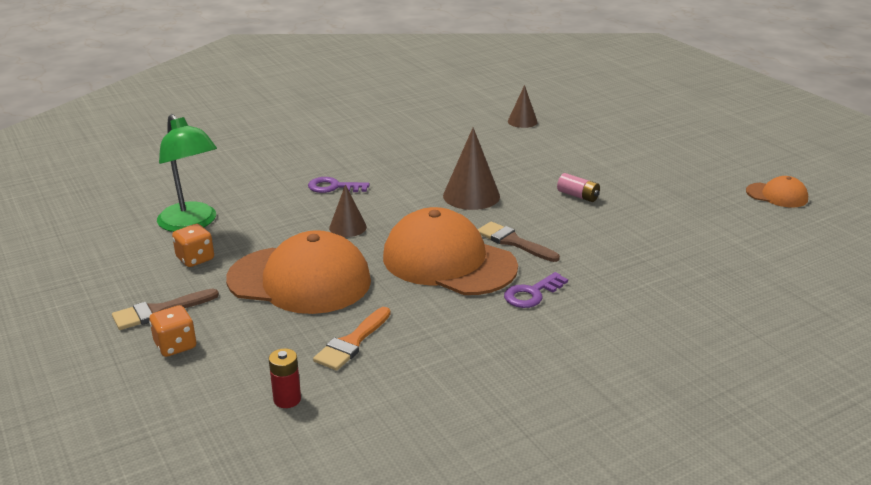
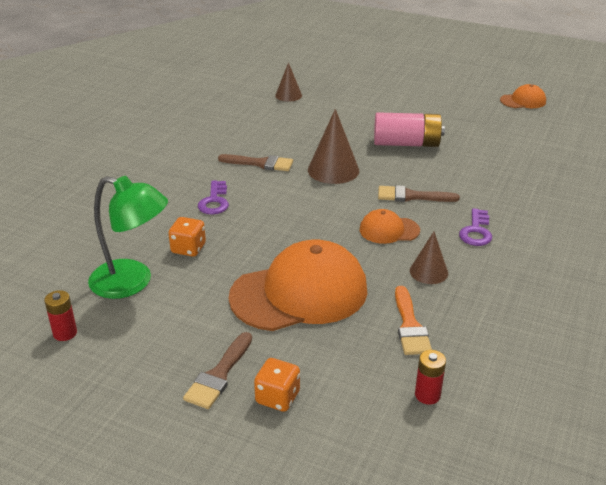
camera: 35 degrees left, 5 degrees up
(104, 239) = (65, 333): none -> red battery
(195, 259) = (183, 313): orange dice -> orange dice (188, 248)
(333, 187) = (214, 201): purple key -> purple key turned 60 degrees counterclockwise
(348, 227) = (275, 232): brown cone -> brown cone (428, 272)
(414, 170) = (260, 163): none -> brown brush
(448, 262) = (389, 230): orange cap -> orange cap, size x0.48
(578, 196) = (406, 143): pink battery -> pink battery, size x1.93

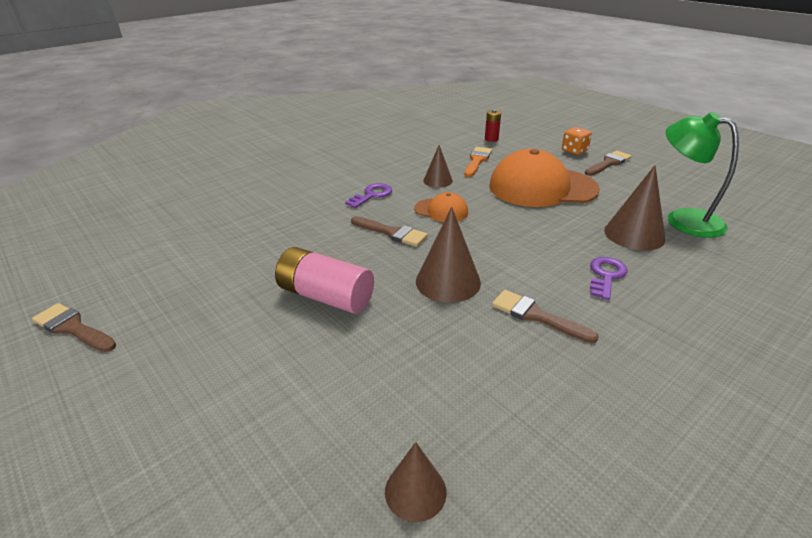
camera: 155 degrees left, 0 degrees up
(65, 333) = (727, 199): red battery -> none
(188, 248) = (634, 234): orange dice -> brown cone
(523, 101) = (73, 328): orange cap -> brown brush

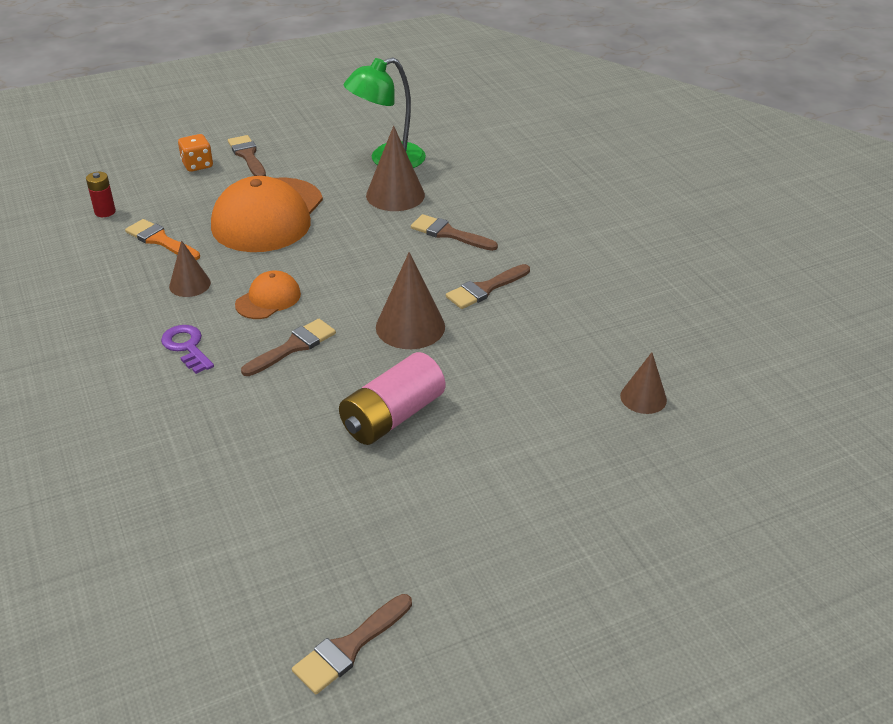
camera: 75 degrees left, 5 degrees up
(606, 276) = (449, 234): purple key -> brown brush

